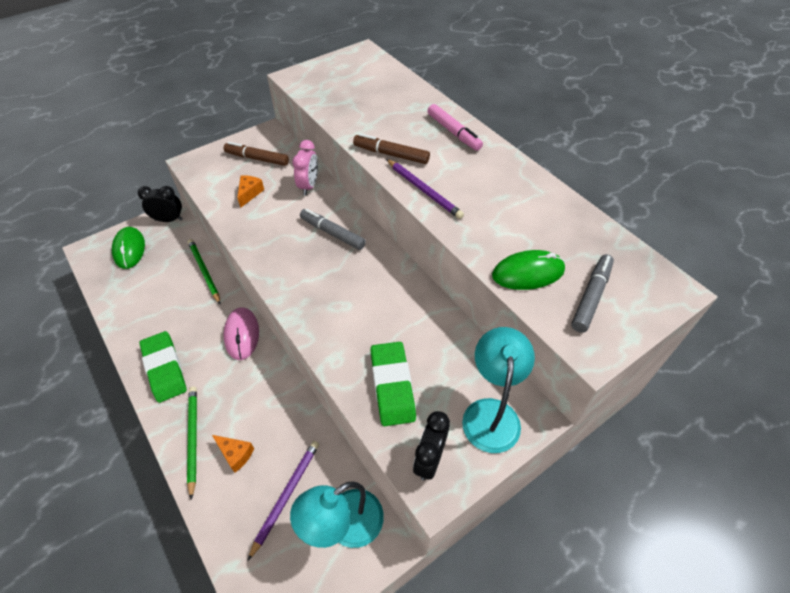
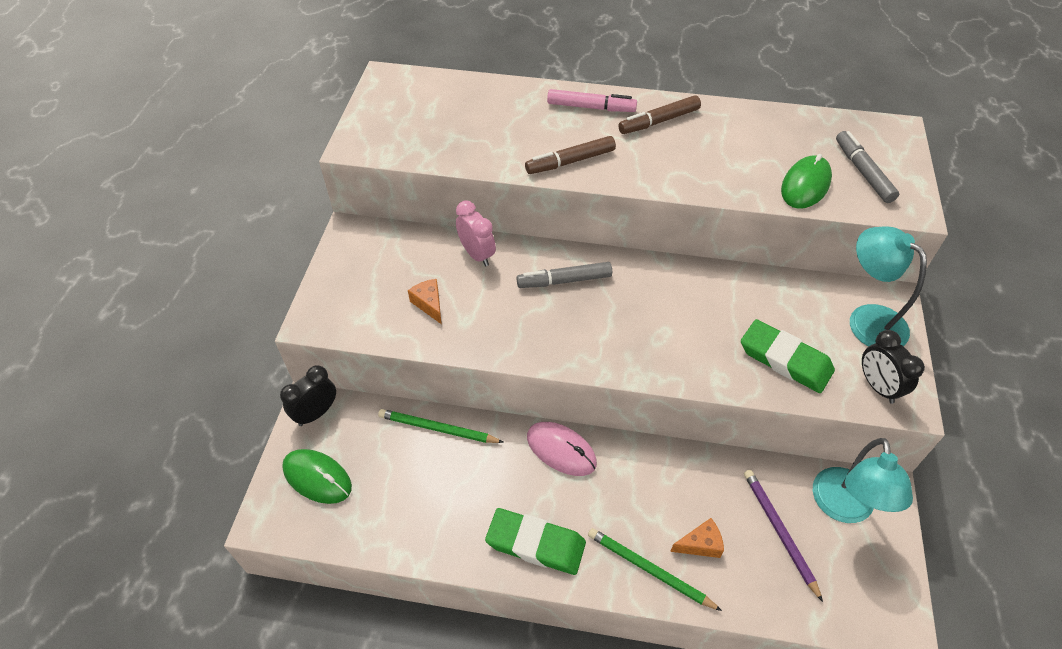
camera: 45 degrees left, 0 degrees up
(257, 158) = (382, 265): brown marker -> brown marker (659, 121)
(424, 190) = (643, 174): purple pencil -> none

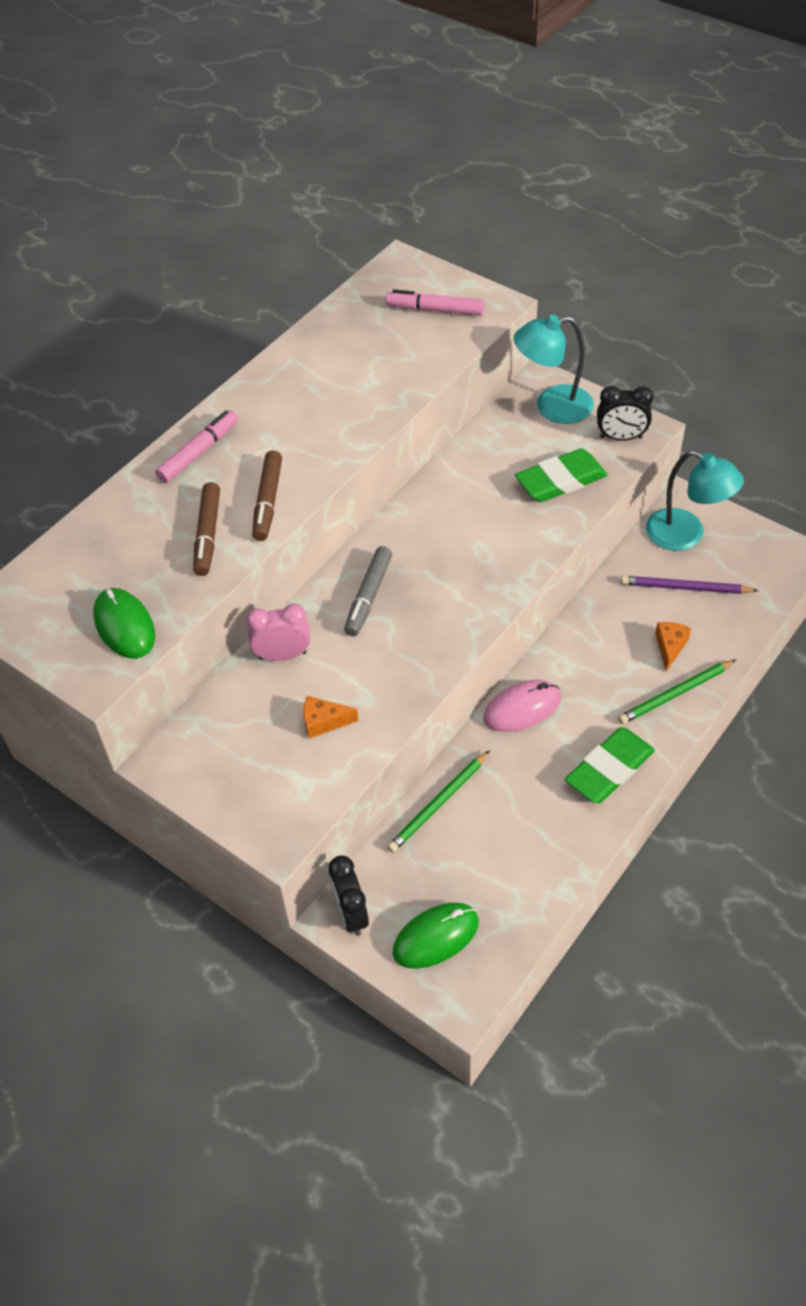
camera: 60 degrees left, 0 degrees up
(659, 121) = (262, 411): brown marker -> brown marker (207, 535)
(805, 185) = (423, 353): green mouse -> green mouse (124, 626)
(863, 172) = (435, 310): grey marker -> pink marker

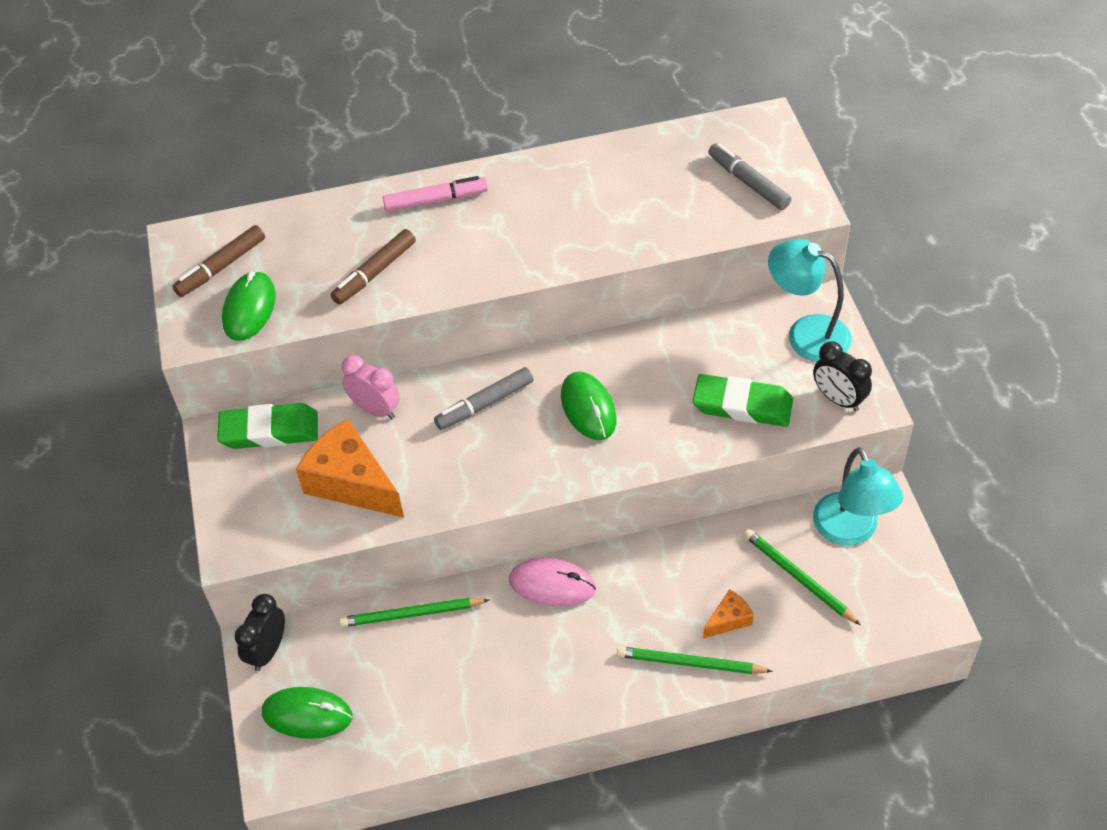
camera: 40 degrees right, 0 degrees up
(268, 501) = (444, 273): brown marker -> brown marker (221, 267)
(324, 722) = (351, 483): orange cheese -> orange cheese, size x2.09
(435, 310) = (748, 182): pink marker -> grey marker
(452, 550) = (588, 408): none -> green mouse
(609, 769) = (569, 685): green eraser -> green eraser (269, 430)
(685, 588) = (798, 578): purple pencil -> green pencil

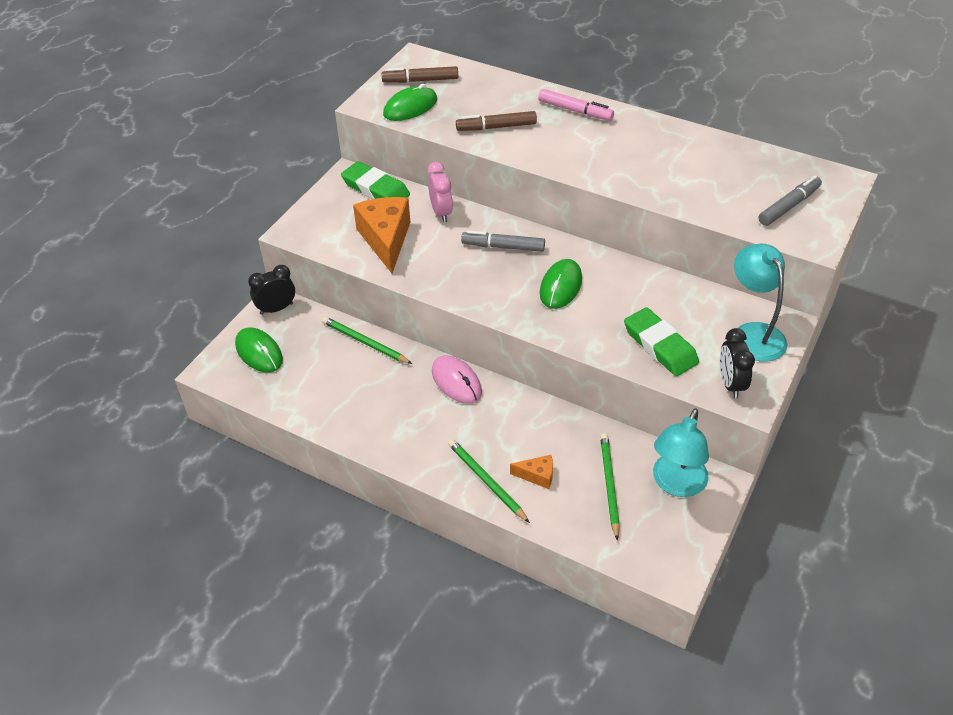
camera: 40 degrees right, 5 degrees down
(748, 182) = (789, 206): grey marker -> grey marker turned 45 degrees clockwise

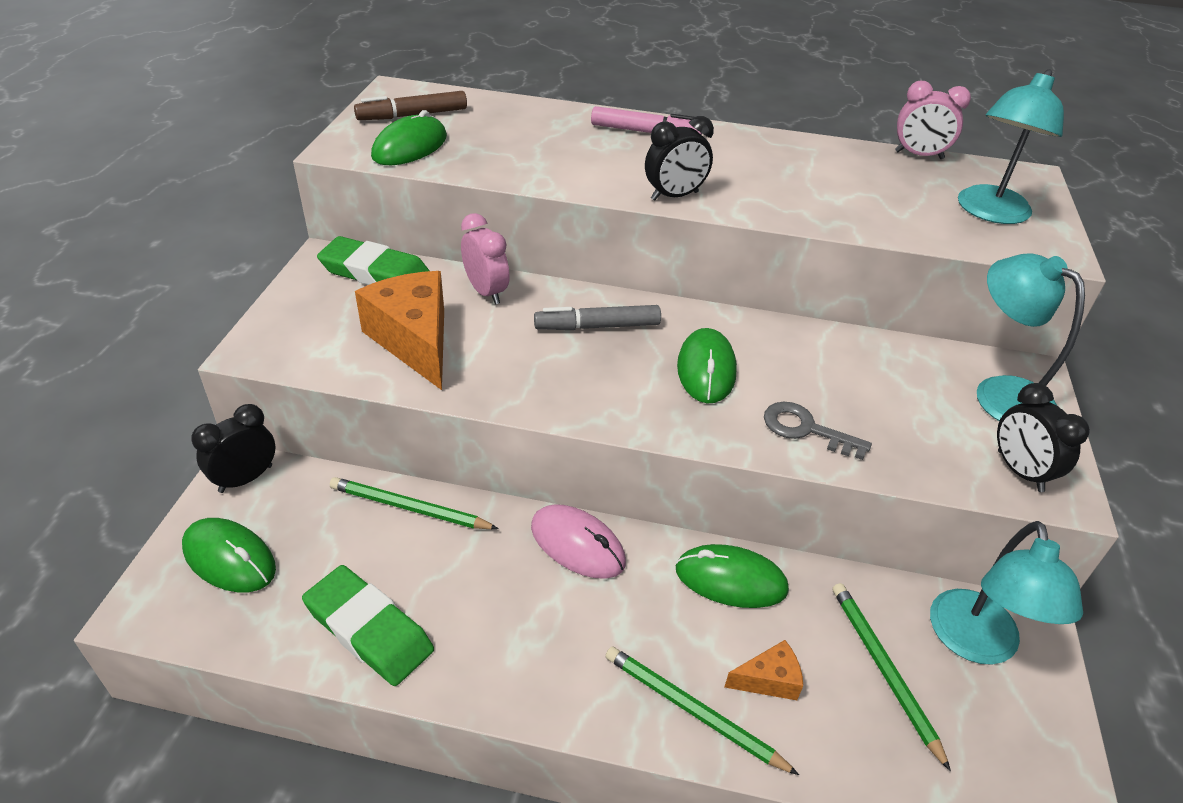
camera: 20 degrees left, 5 degrees down
(496, 127) = (546, 160): brown marker -> none
(541, 419) = (731, 580): none -> green mouse
(569, 166) = (674, 196): none -> black clock
(605, 335) = (806, 429): none -> grey key
(660, 346) = (891, 432): green eraser -> green eraser (369, 629)
(769, 152) = (919, 155): none -> pink clock
(789, 206) = (989, 213): grey marker -> turquoise lamp

